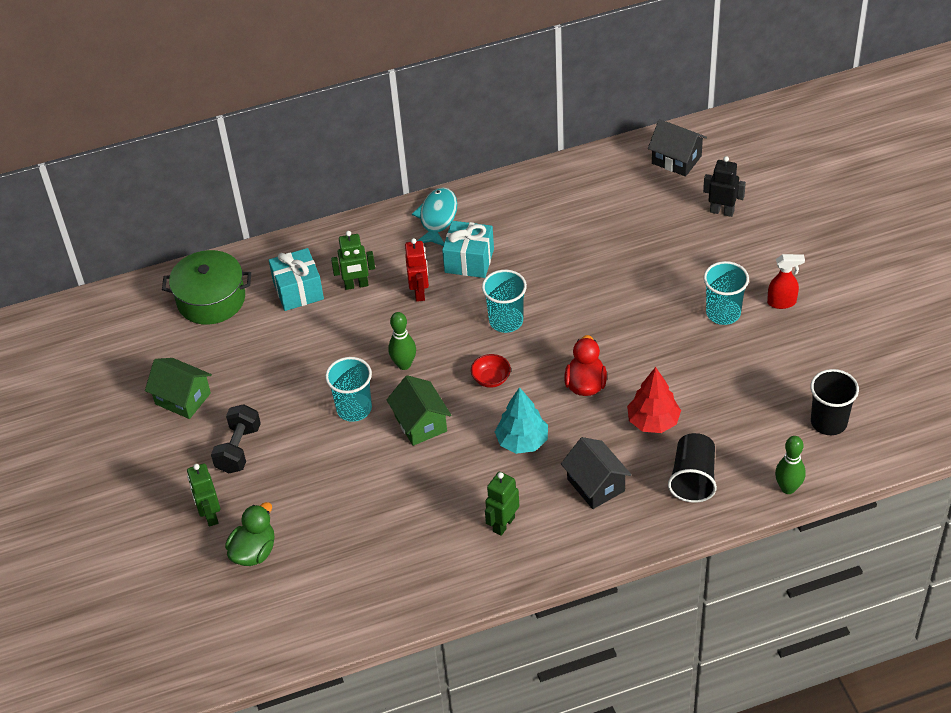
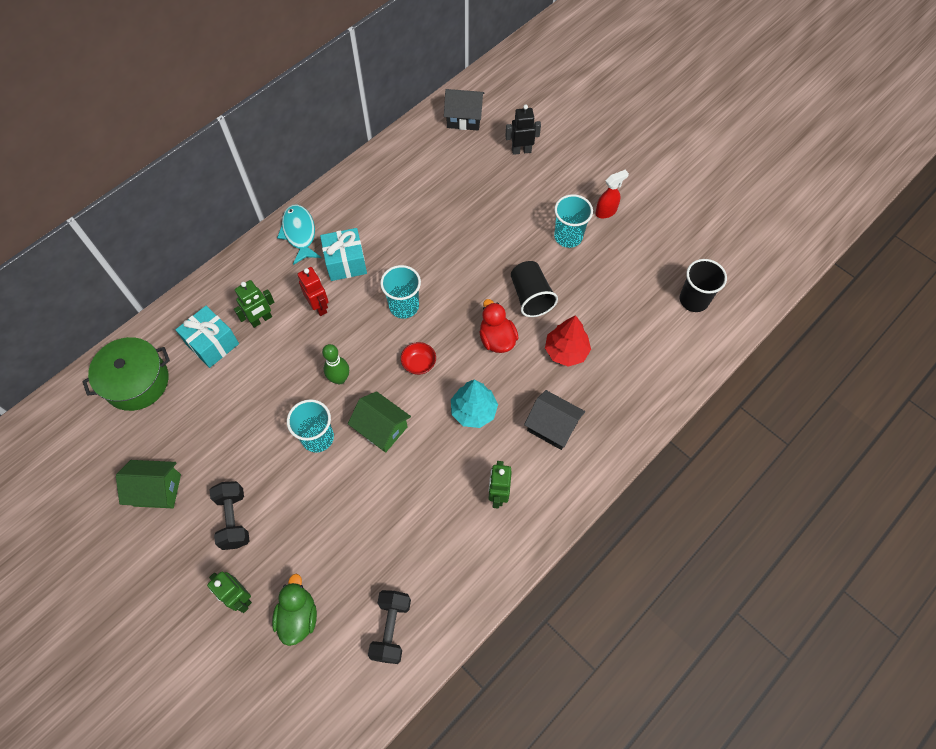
camera: 30 degrees left, 15 degrees up
(333, 596) = (391, 629): none -> black dumbbell
(693, 479) = (622, 390): black cup -> black cup (530, 297)
(788, 488) = (695, 368): green bowling pin -> none

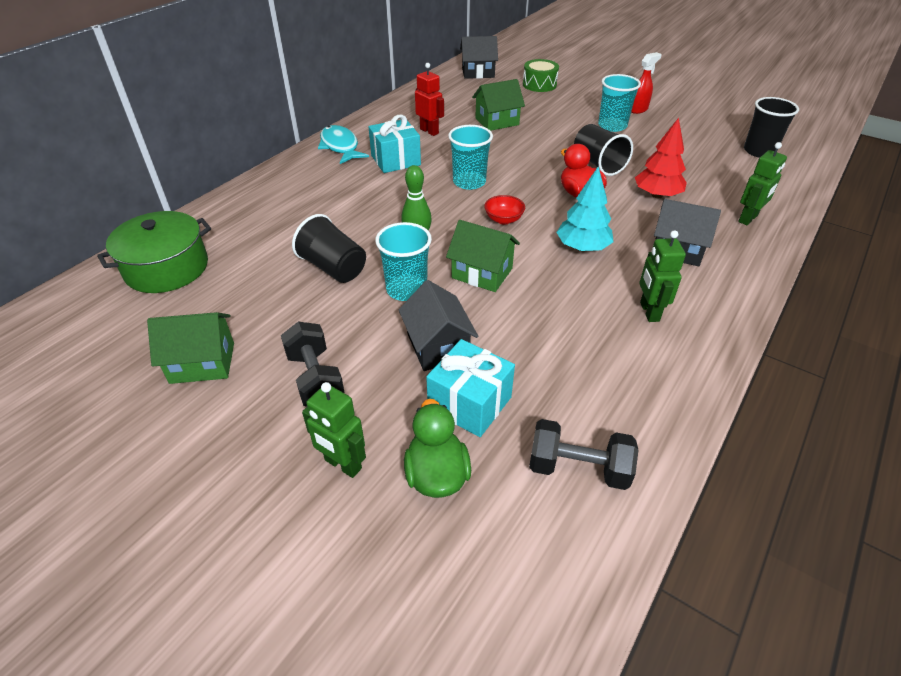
camera: 10 degrees left, 20 degrees down
(212, 344) = (258, 229): turquoise gift -> turquoise gift (470, 403)
(261, 320) = (313, 206): green robot -> green robot (748, 219)
(266, 403) = (333, 268): none -> black cup
(319, 306) = (376, 191): red robot -> red robot (429, 131)
(327, 503) = (437, 346): none -> black house
(391, 629) = (578, 468): black dumbbell -> black dumbbell turned 75 degrees counterclockwise
(457, 213) = (497, 121): none -> green house
(521, 150) = (539, 84): black robot -> green drum

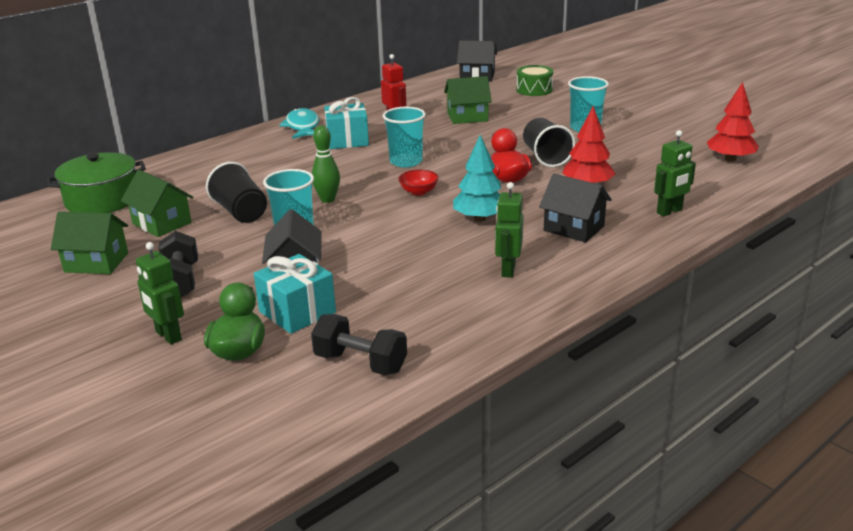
camera: 15 degrees right, 15 degrees down
(482, 273) = (370, 228): green house -> green house (162, 223)
(638, 109) = (625, 116): red spray bottle -> none
(759, 151) = (730, 159): black cup -> red tree

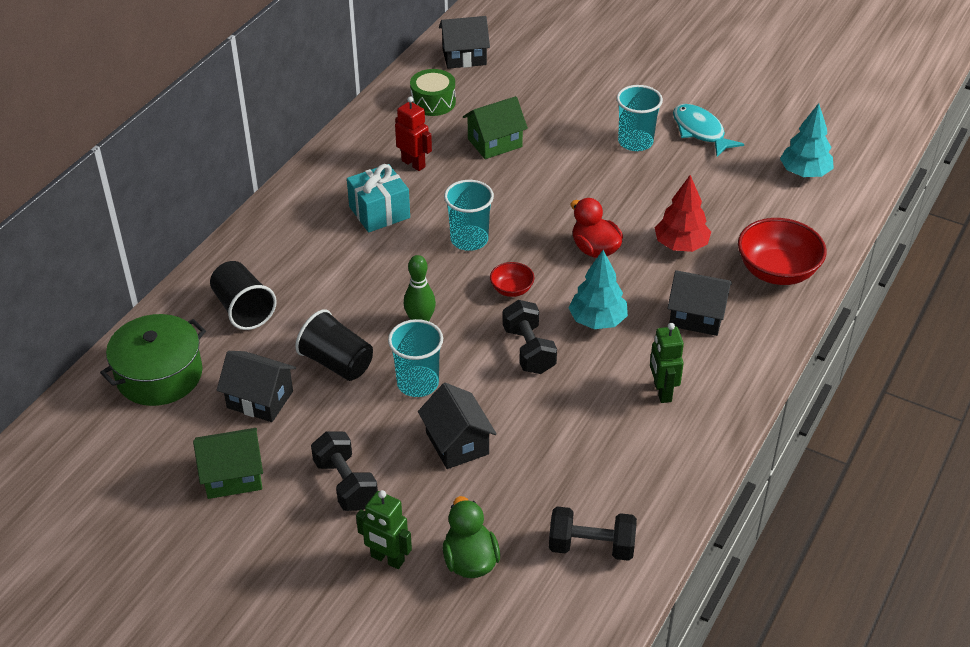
camera: 20 degrees left, 15 degrees up
(162, 223) = (260, 399): green house -> black house
(297, 312) = (493, 496): turquoise gift -> none
(303, 127) = (309, 195): turquoise fish -> turquoise fish (700, 131)
(405, 227) = (529, 350): none -> black dumbbell
(534, 90) = (545, 75): green drum -> green drum (433, 102)
(545, 157) = (617, 203): black cup -> black cup (243, 309)
(669, 211) = (777, 271): green robot -> red bowl
(730, 159) = (804, 173): red tree -> turquoise tree

